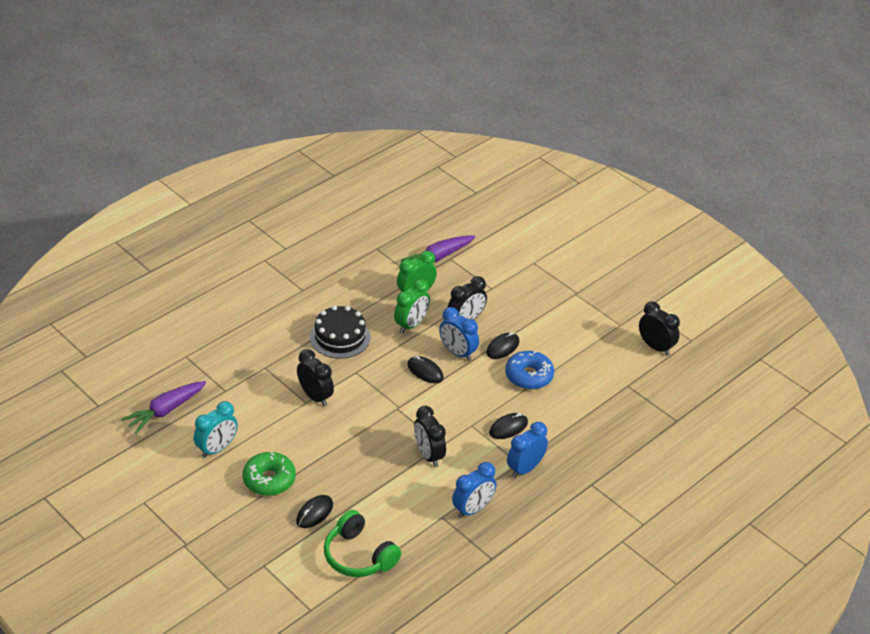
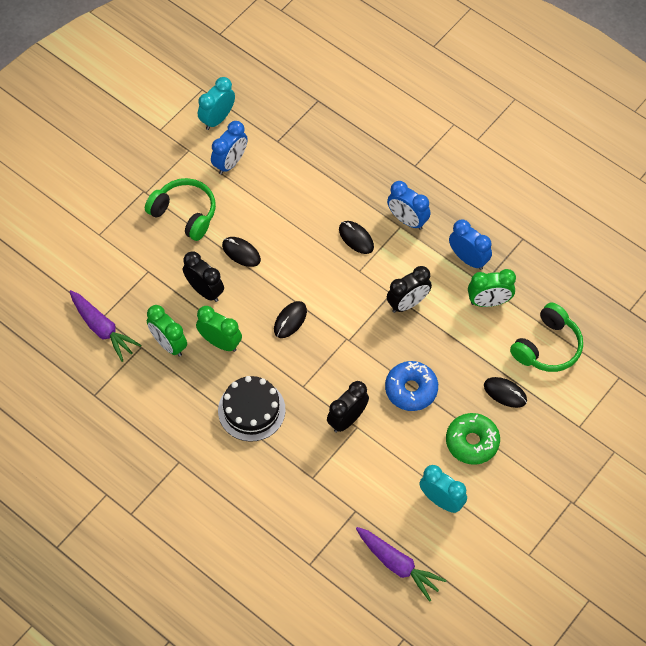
camera: 95 degrees left, 20 degrees up
(419, 517) = (489, 302): none -> green clock
(457, 353) = (256, 293): blue clock -> blue clock (230, 163)
(529, 376) = (279, 226): blue donut -> blue donut (411, 389)
(549, 315) = (184, 213): none -> green headphones
(655, 347) = (217, 119): black clock -> turquoise clock

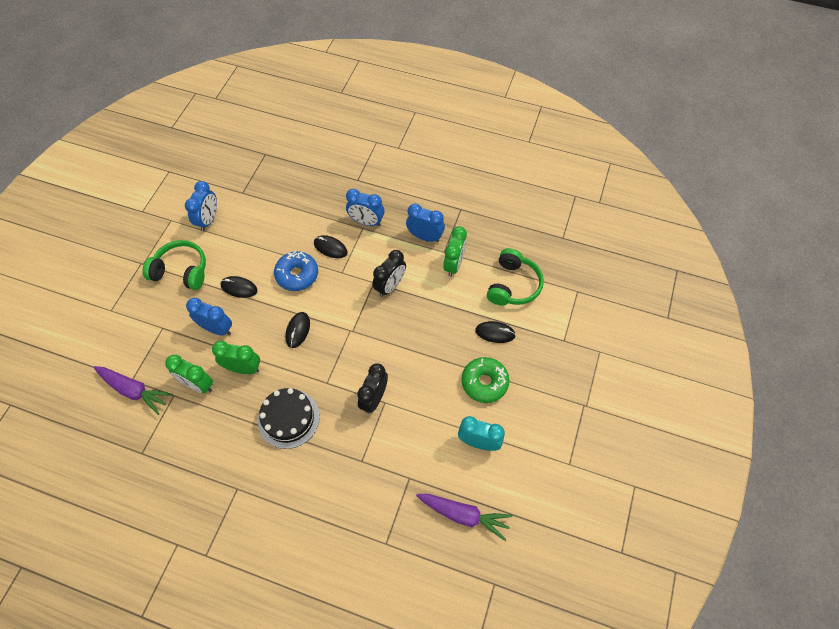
camera: 20 degrees left, 0 degrees up
(205, 291) = (217, 329): black clock -> blue clock
(217, 119) = (188, 190): turquoise clock -> none
(411, 389) = (418, 355): blue donut -> blue donut (297, 275)
(489, 302) = (454, 264): green clock -> green clock turned 45 degrees counterclockwise

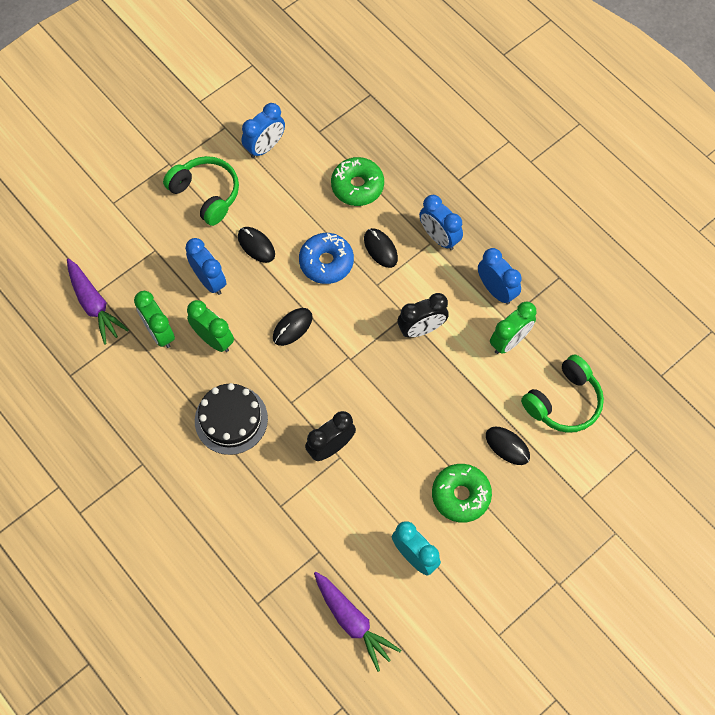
camera: 30 degrees right, 5 degrees up
(290, 215) = (357, 186): none -> green donut

